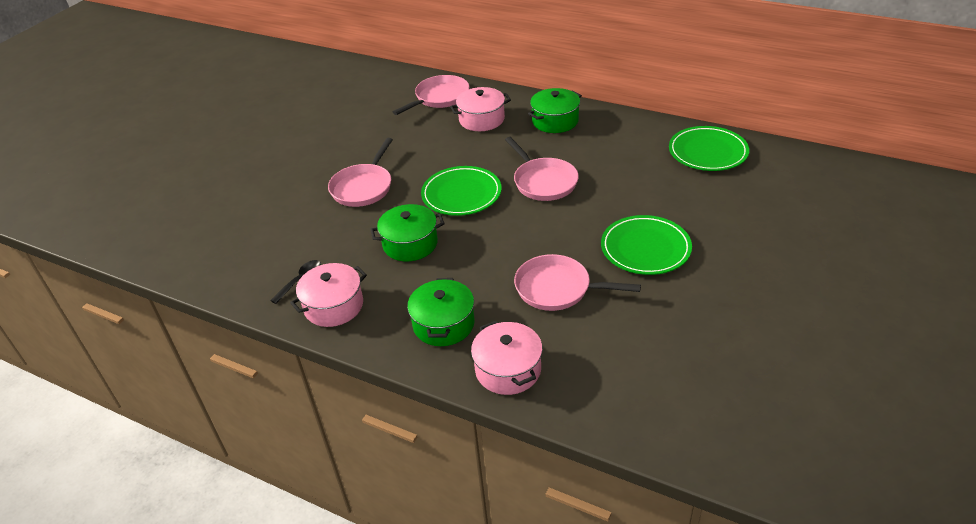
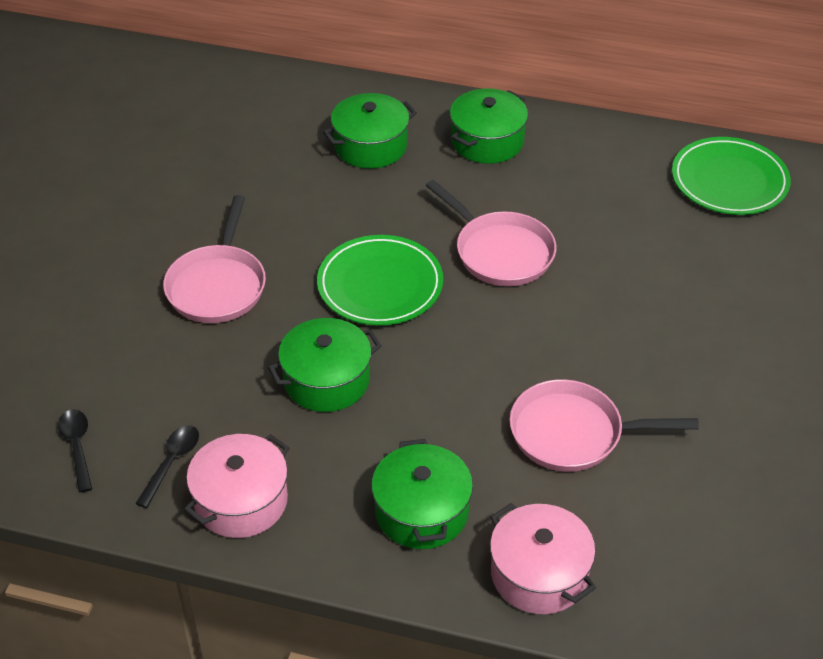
camera: 15 degrees left, 5 degrees up
(249, 266) = (77, 447): none -> black spoon
(439, 98) = (289, 109): pink pan -> none
(481, 119) = (370, 146): pink pot -> green pot
(645, 248) = (681, 353): green plate -> none

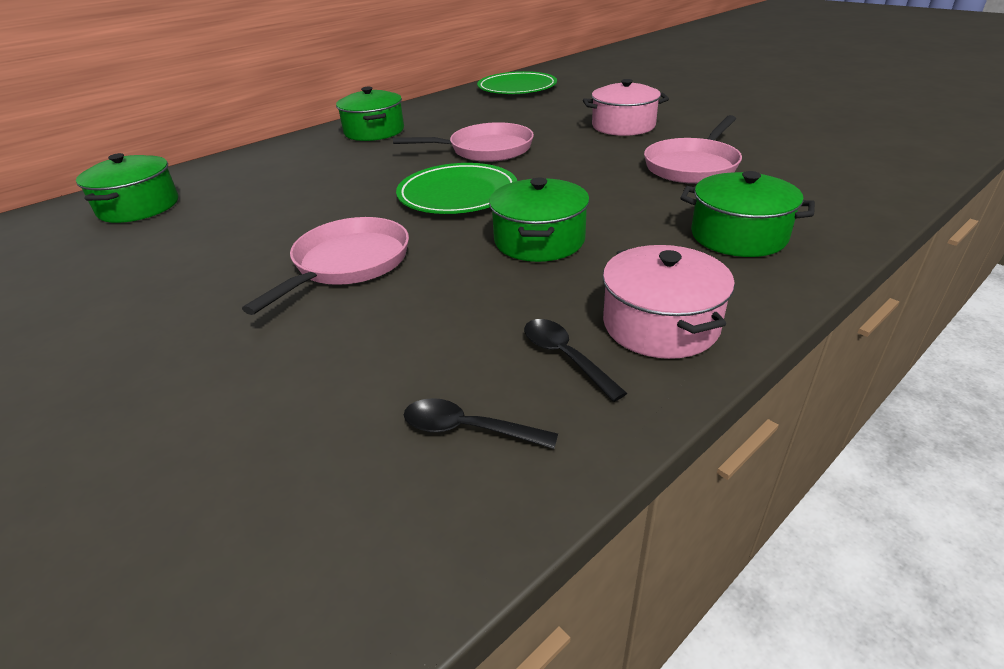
camera: 55 degrees left, 10 degrees down
(218, 285) = (347, 264): pink pan -> pink pan turned 105 degrees counterclockwise
(370, 146) = (305, 165): green pot -> green pot (139, 207)
(539, 574) = (836, 207): pink pot -> pink pot (623, 126)

